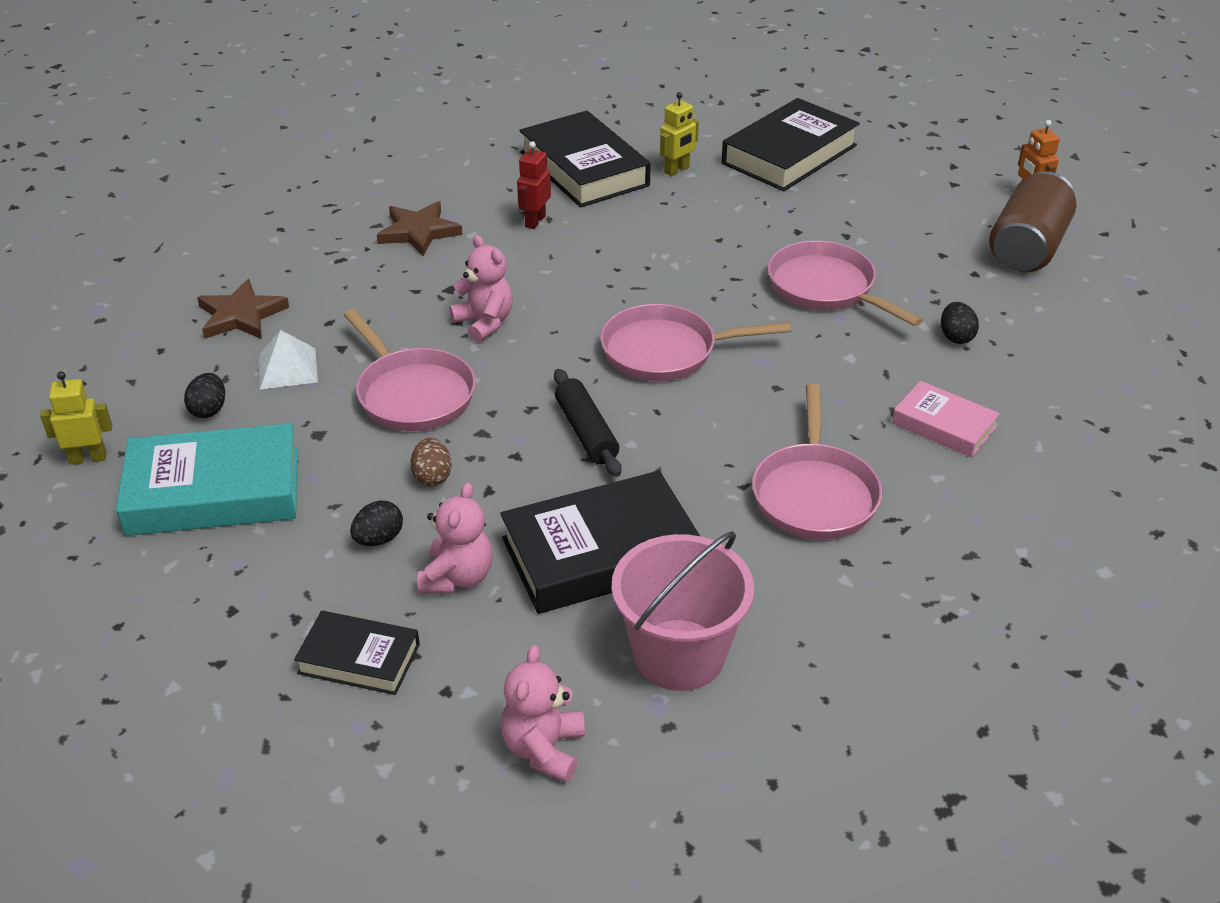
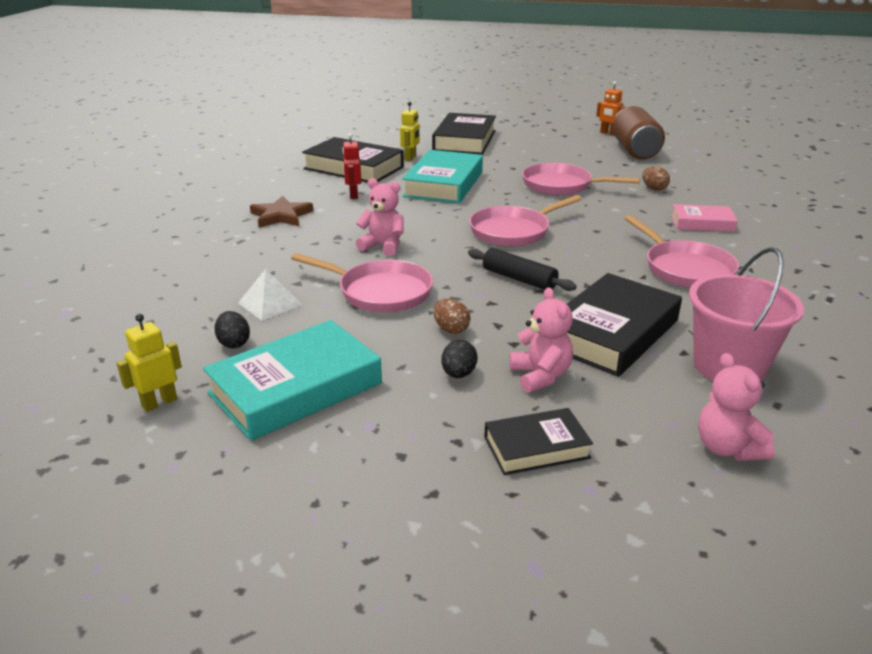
camera: 30 degrees left, 10 degrees down
(241, 315) = (197, 286): brown star -> none
(668, 235) = (443, 184): none -> turquoise book
(956, 337) = (654, 189): black egg -> brown egg

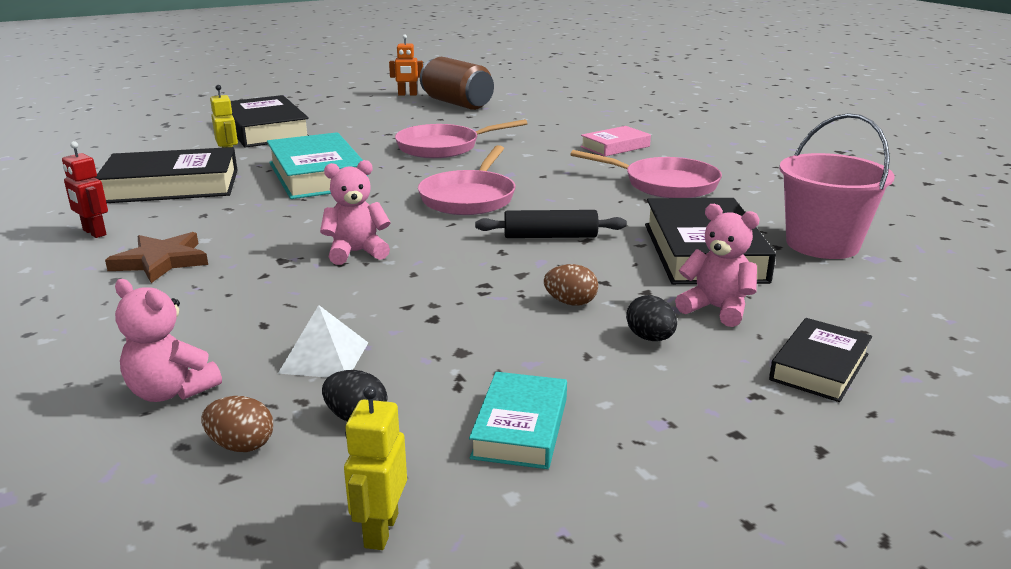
camera: 40 degrees left, 5 degrees down
(295, 388) = (520, 428): turquoise book -> turquoise book, size x0.56
(353, 195) = (223, 213): red robot -> red robot (94, 233)
(380, 292) = (435, 296): pink pan -> none
(654, 189) = (529, 130): brown egg -> brown egg (241, 445)
(727, 448) = (926, 302): pink teddy bear -> pink teddy bear (171, 392)

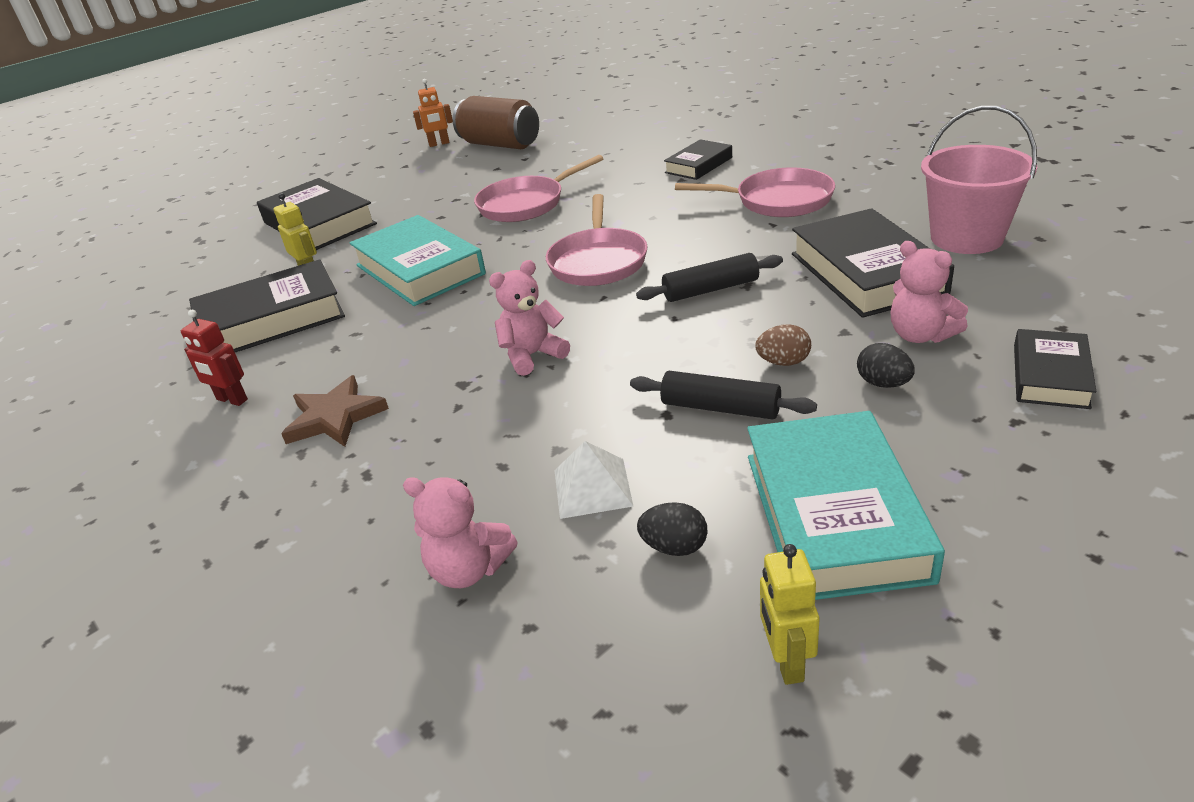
camera: 10 degrees left, 10 degrees up
(241, 445) = (587, 610): brown egg -> none
(485, 324) = (720, 408): none -> black rolling pin
(520, 428) = (834, 515): turquoise book -> turquoise book, size x1.78
(615, 146) = (698, 165): pink book -> black book
(716, 309) = (920, 335): pink teddy bear -> pink teddy bear turned 150 degrees counterclockwise

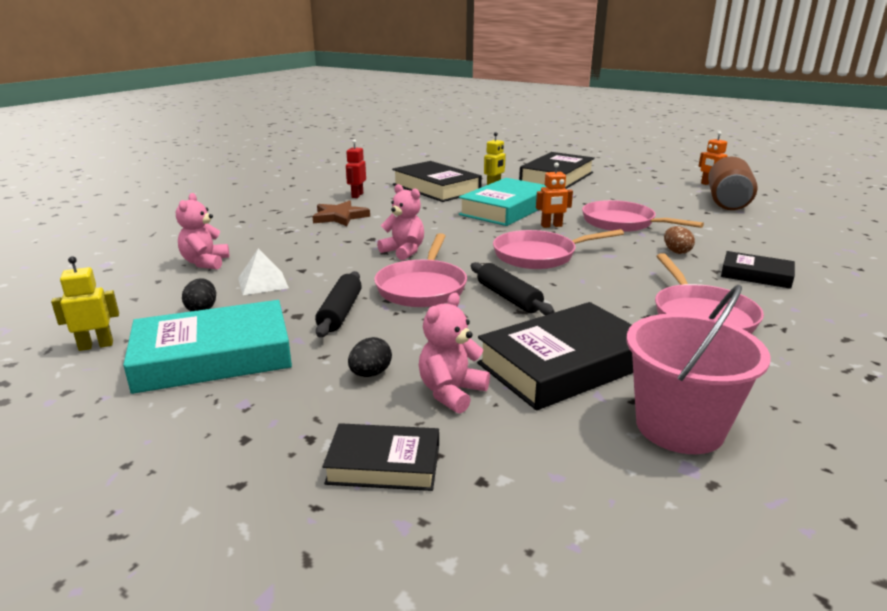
camera: 70 degrees right, 10 degrees down
(506, 245) = (551, 226): none -> orange robot
(662, 344) = (422, 287): none -> pink pan
(783, 362) = (400, 331): brown egg -> brown egg (676, 251)

